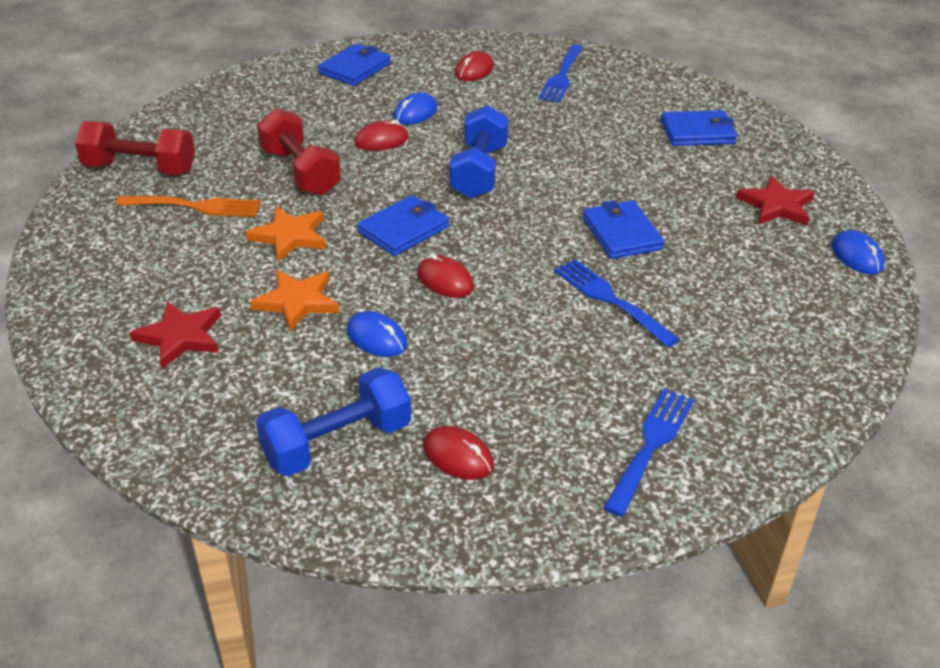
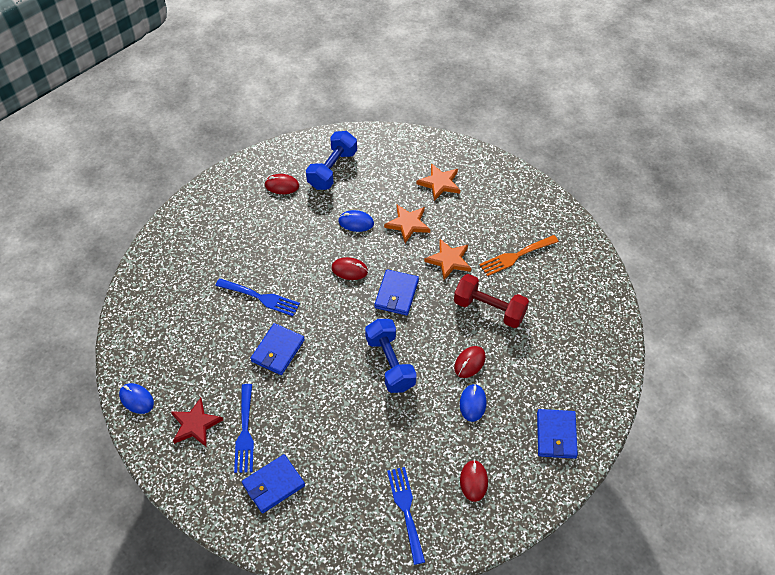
camera: 150 degrees right, 15 degrees up
(140, 169) = (575, 267): red dumbbell -> none
(180, 337) = (439, 183): red star -> orange star
(621, 234) = (278, 350): blue wallet -> blue wallet turned 75 degrees clockwise
(651, 445) = (206, 225): blue fork -> blue fork (245, 432)

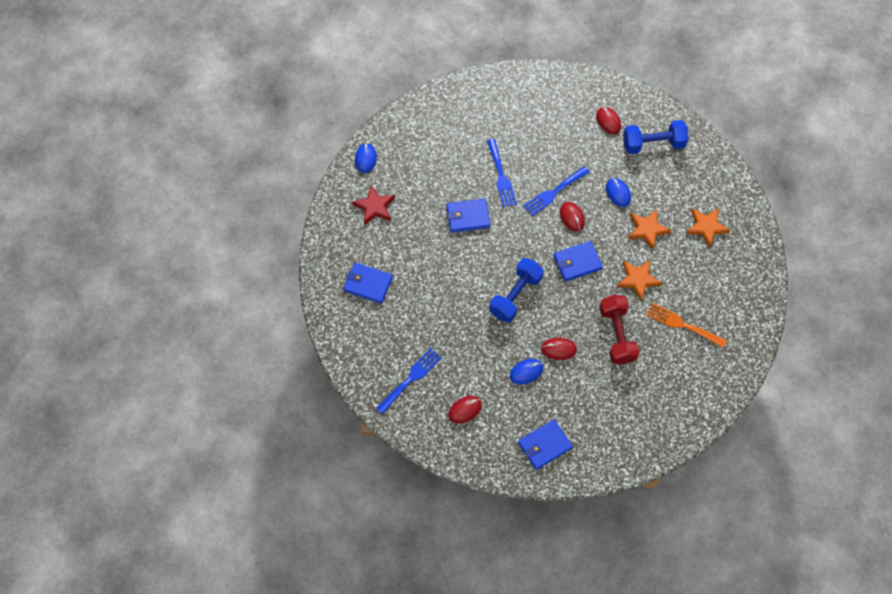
camera: 55 degrees right, 10 degrees up
(245, 432) = (392, 240): blue fork -> blue fork (554, 192)

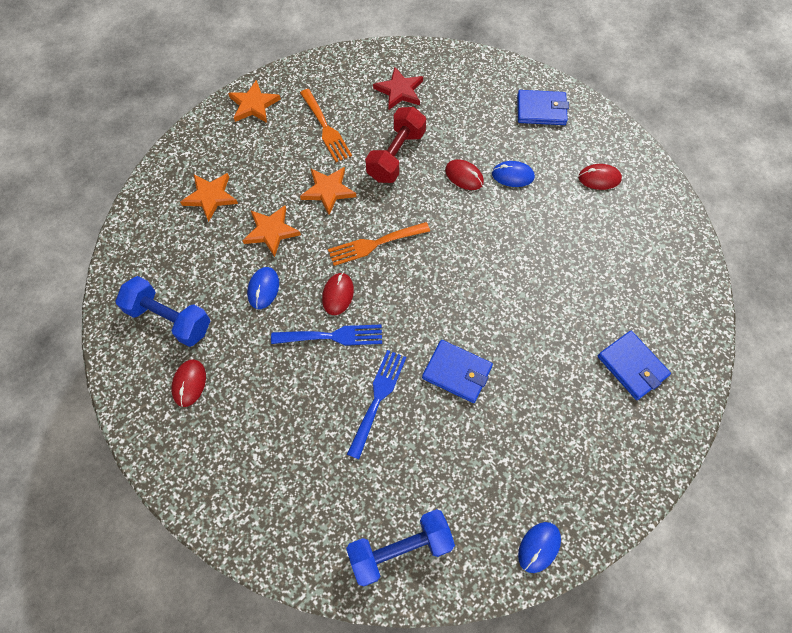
camera: 145 degrees left, 0 degrees up
(374, 206) = (567, 464): red star -> red star (399, 91)
(411, 378) = (639, 237): blue fork -> none
(515, 296) = (468, 251): blue dumbbell -> blue dumbbell (400, 549)
(577, 262) = (374, 244): blue wallet -> orange fork
(748, 310) = (254, 105): none -> orange star

